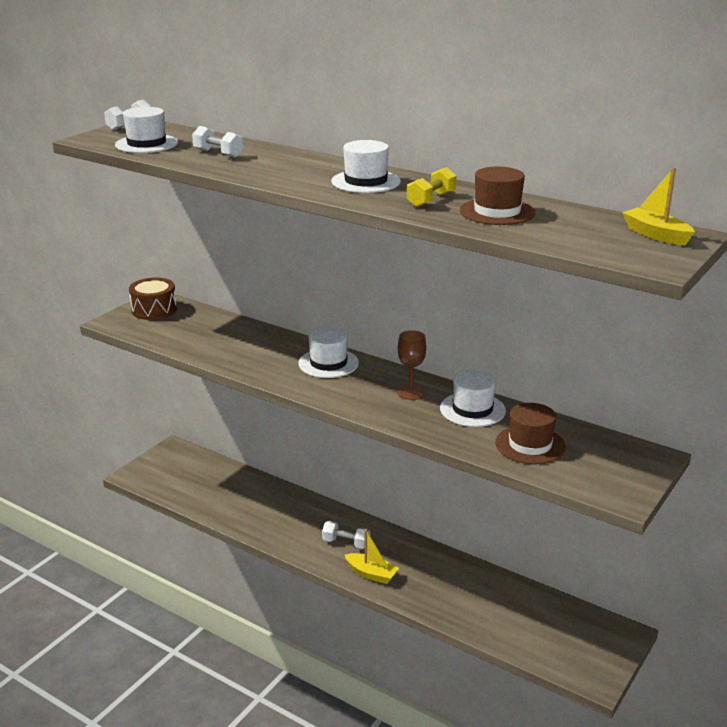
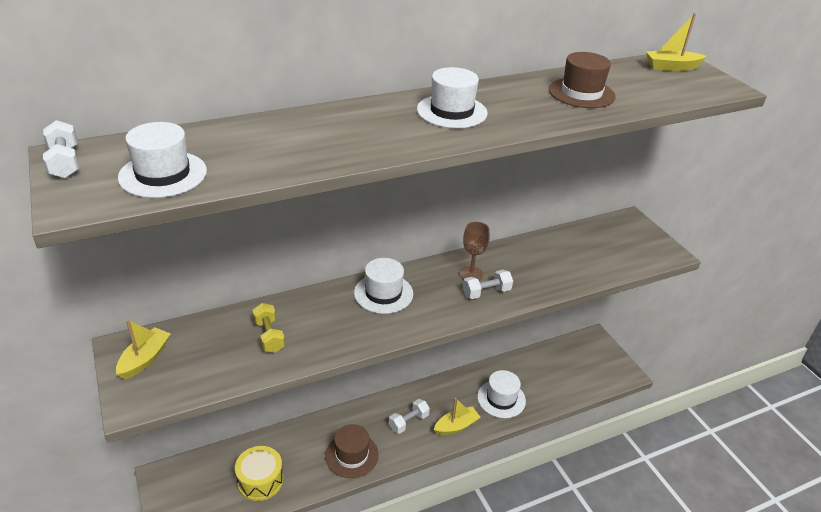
camera: 60 degrees left, 10 degrees up
(154, 310) = (145, 359): brown drum -> yellow boat
(209, 492) = (260, 480): none -> yellow drum
(218, 153) = (266, 146): white dumbbell -> white dumbbell (486, 292)
(431, 200) = (529, 104): yellow dumbbell -> yellow dumbbell (269, 336)
(472, 409) = (519, 258): white hat -> white hat (501, 399)
(530, 445) = (585, 257): brown hat -> brown hat (351, 455)

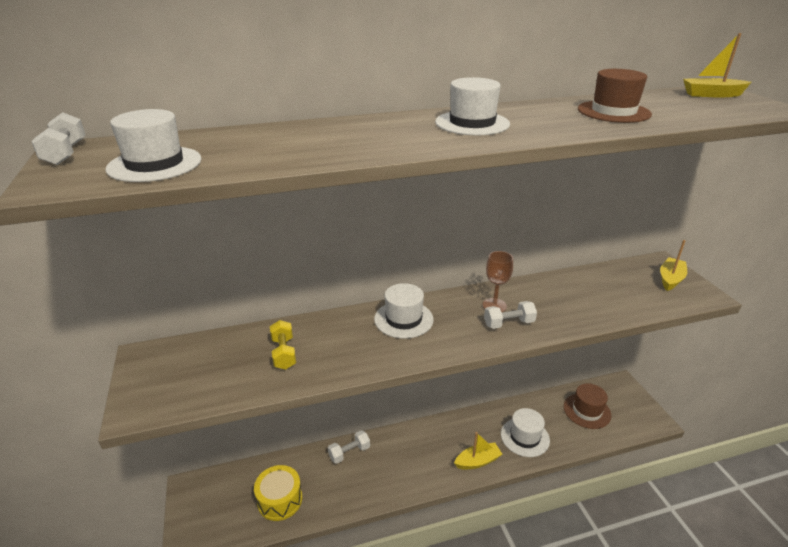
camera: 10 degrees right, 5 degrees down
(145, 359) = (160, 368): yellow boat -> yellow boat (670, 279)
(351, 455) = (371, 482): brown hat -> brown hat (587, 411)
(408, 422) = (430, 453): white dumbbell -> white dumbbell (349, 452)

